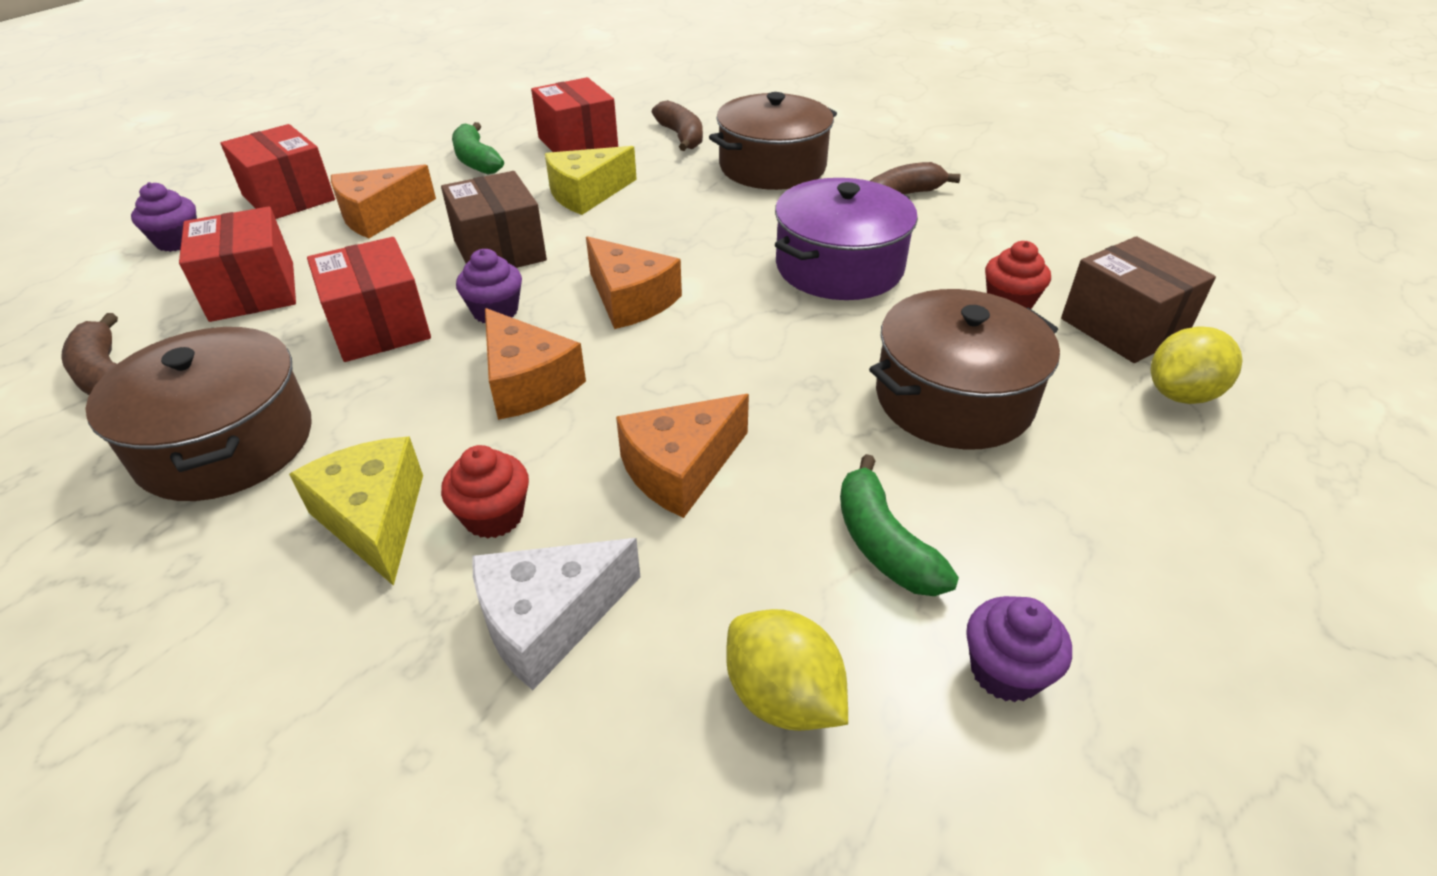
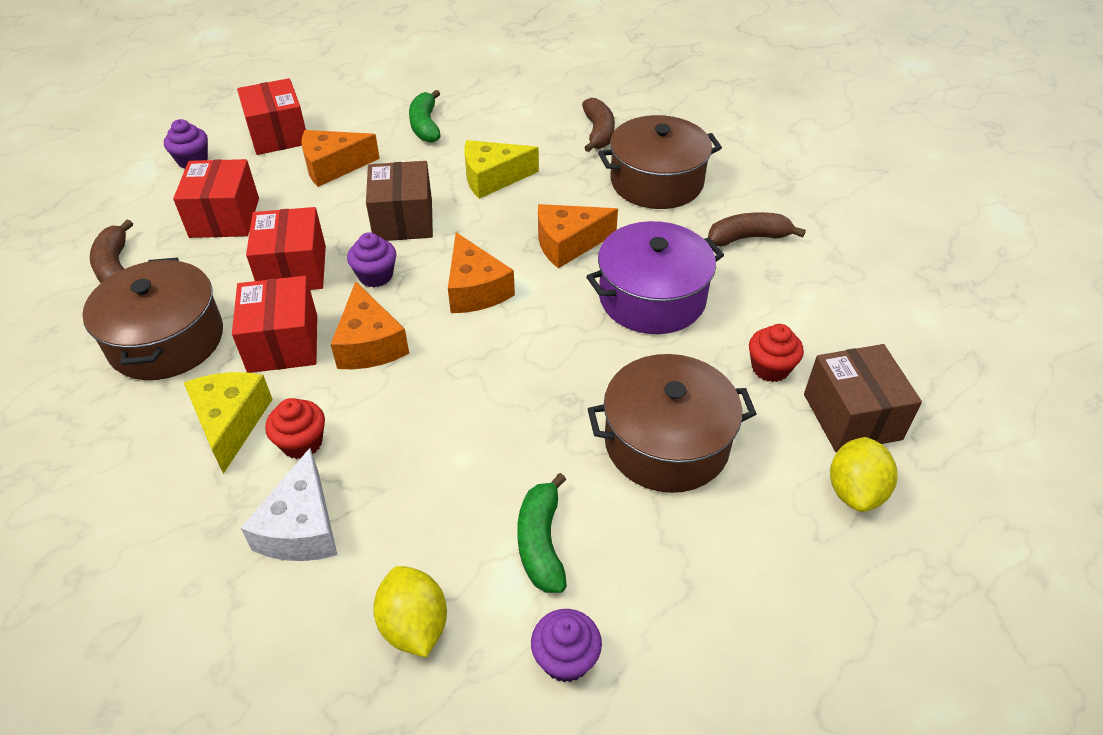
camera: 20 degrees right, 5 degrees up
(548, 620) = (301, 527): white cheese -> white cheese turned 75 degrees counterclockwise
(578, 143) = (511, 123): red box -> red box (283, 343)
(680, 469) = (437, 443): orange cheese -> orange cheese (568, 243)
(1181, 394) = (855, 491): yellow lemon -> yellow lemon turned 60 degrees counterclockwise

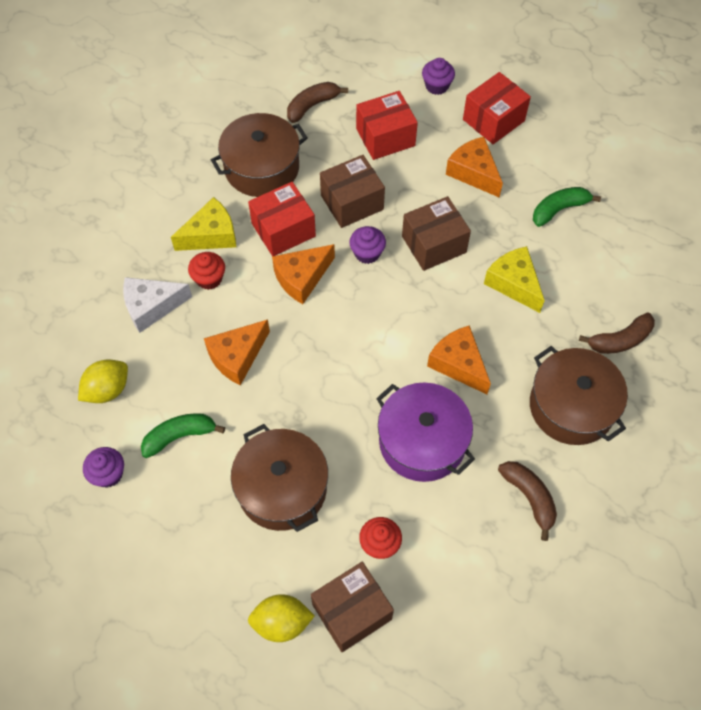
camera: 70 degrees right, 15 degrees up
(293, 270) = (352, 202): red box -> brown box
(475, 289) = (380, 320): orange cheese -> orange cheese (237, 356)

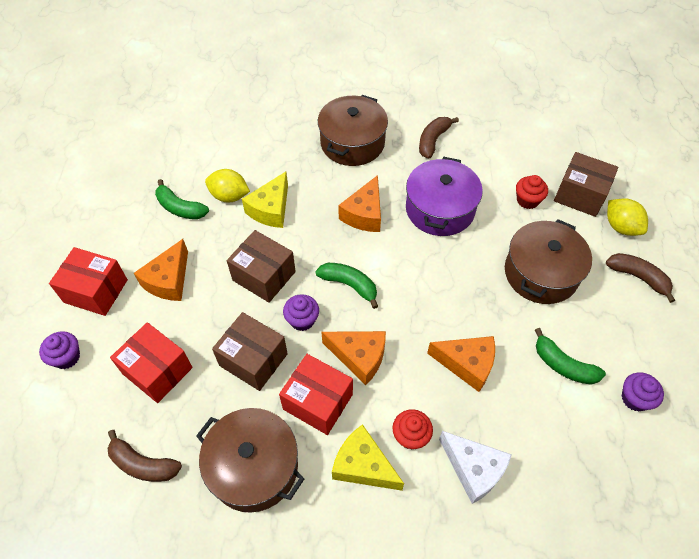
camera: 120 degrees left, 5 degrees down
(107, 390) = (575, 451): yellow lemon -> yellow lemon (229, 196)
(380, 307) = (349, 285): none -> green banana
(620, 340) = (282, 136): brown banana -> brown banana (638, 277)

